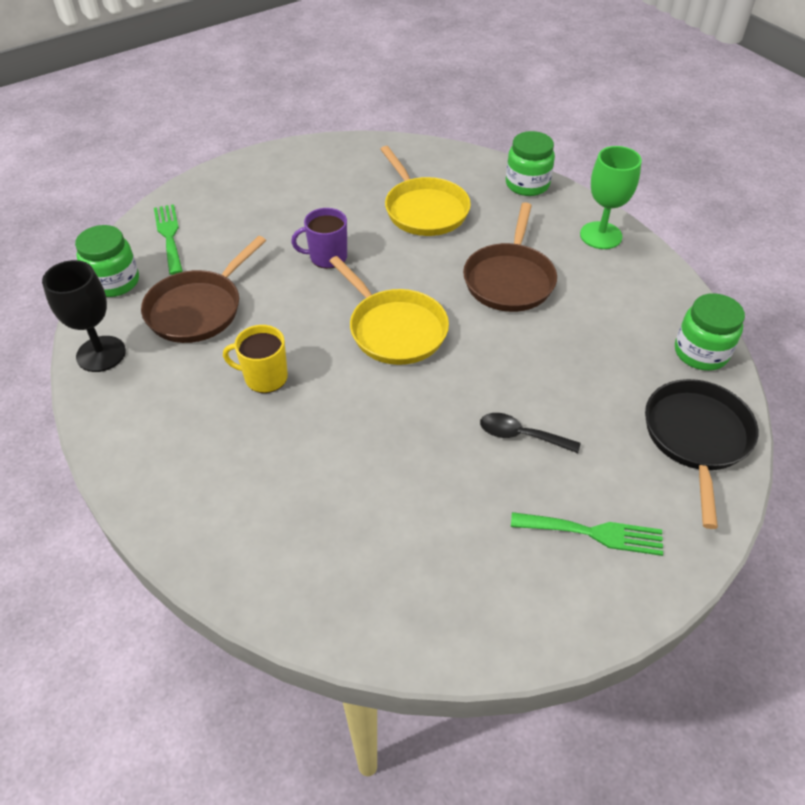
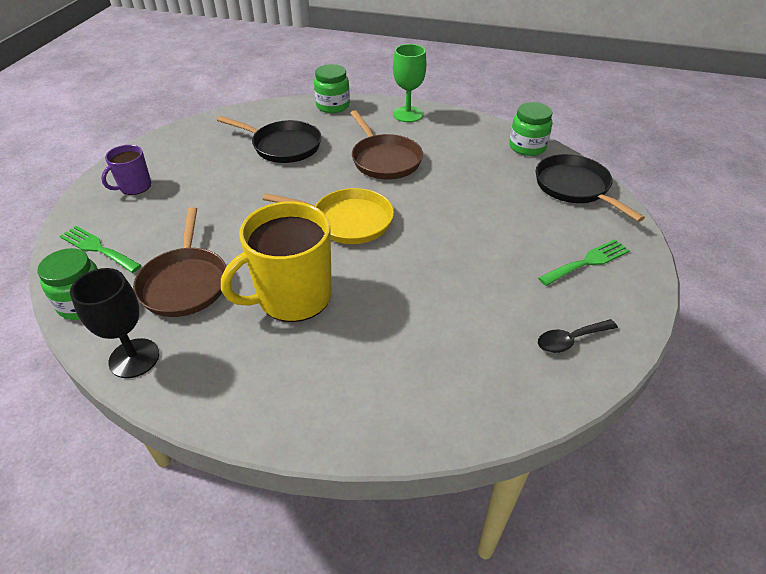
camera: 40 degrees left, 5 degrees down
(265, 377) = (293, 297): yellow mug -> yellow mug, size x1.92
(327, 257) = (248, 202): purple mug -> purple mug (134, 186)
(424, 209) = (283, 146): yellow pan -> black pan
(521, 435) = (492, 236): black spoon -> black spoon (570, 340)

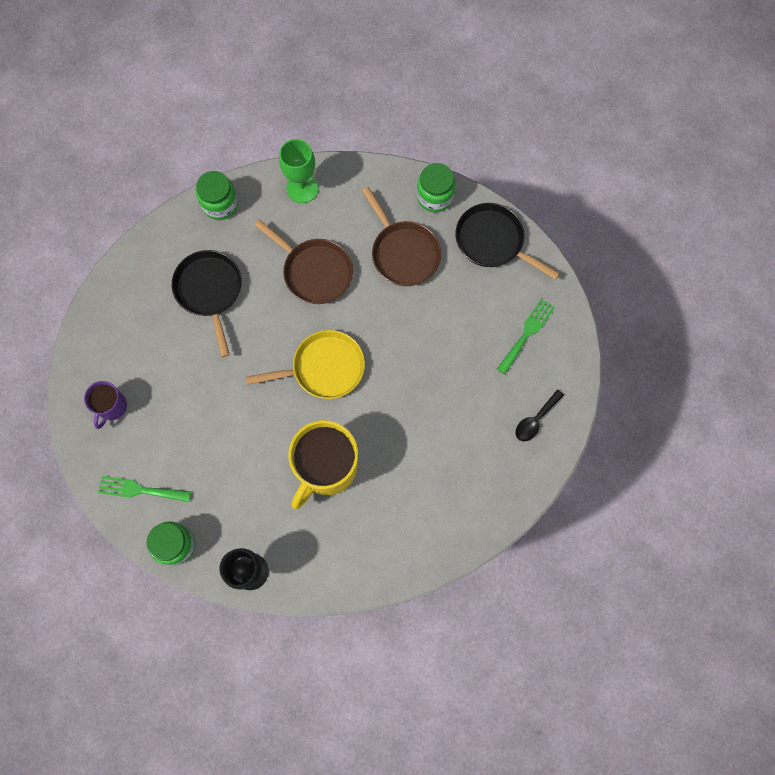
camera: 25 degrees left, 30 degrees up
(185, 283) = (237, 492): brown pan -> brown pan (403, 253)
(283, 146) = (210, 291): black pan -> black pan turned 105 degrees counterclockwise

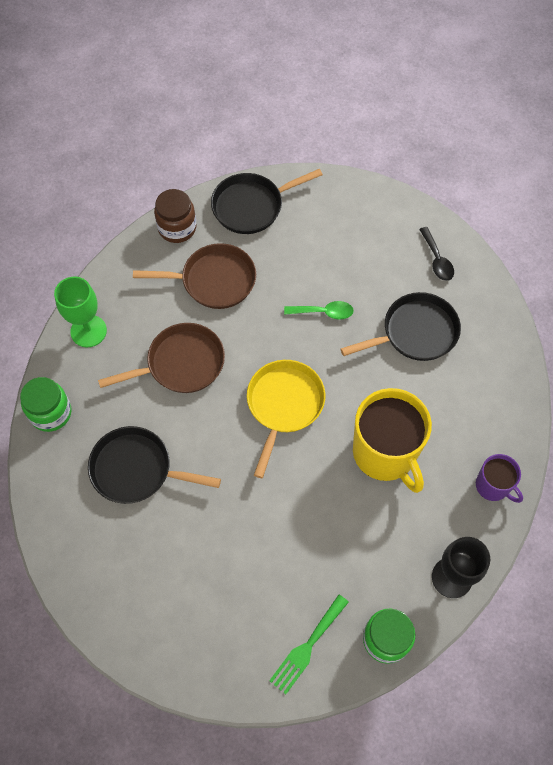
camera: 60 degrees left, 10 degrees down
(112, 407) = (199, 632): purple mug -> purple mug (493, 486)
(426, 353) = (323, 312): none -> green spoon
(435, 196) = (177, 228): green jar -> brown jar
(451, 437) = (415, 332): none -> black pan
(527, 333) = (354, 225): green fork -> none

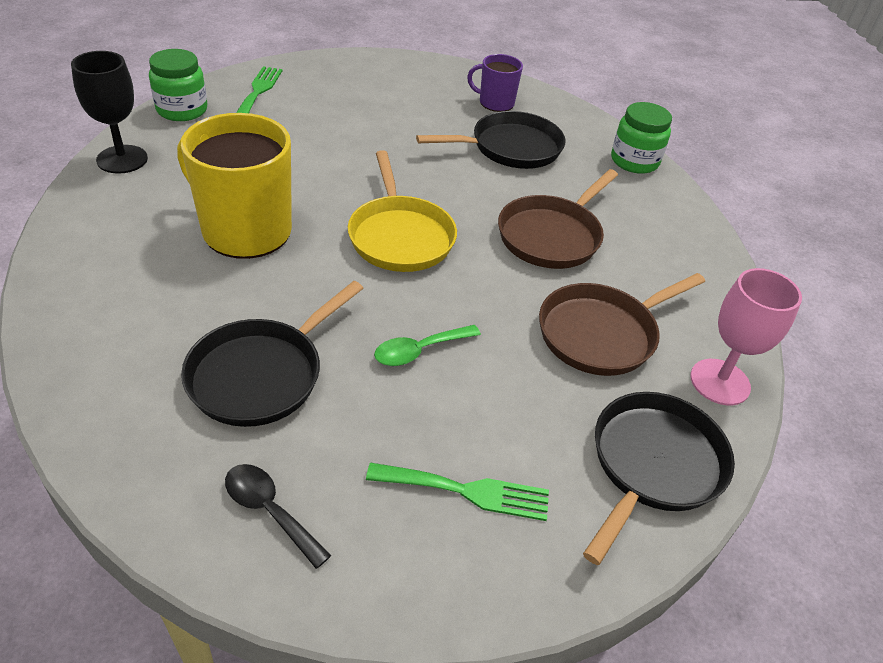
camera: 145 degrees right, 20 degrees down
(88, 331) = (682, 231): green goblet -> none
(177, 228) = (720, 382): brown jar -> pink goblet
(346, 231) = (467, 491): none -> green fork
(493, 486) = (85, 240): purple mug -> purple mug (495, 103)

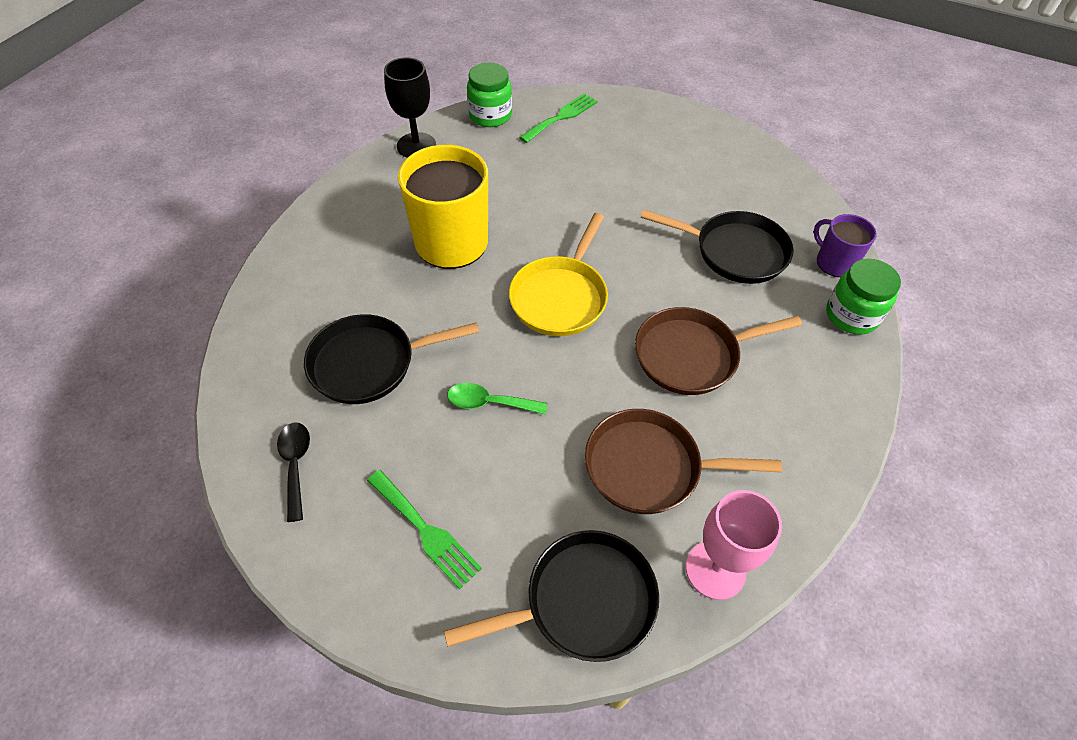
camera: 40 degrees right, 10 degrees up
(495, 103) = (763, 199): purple mug -> purple mug (834, 262)

